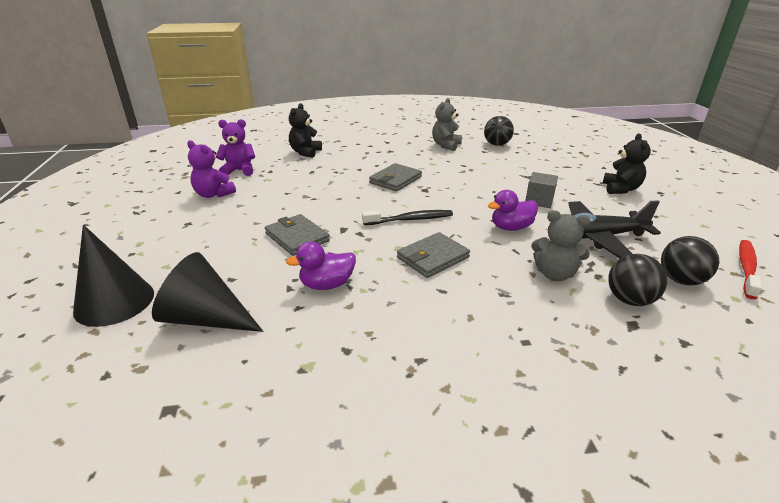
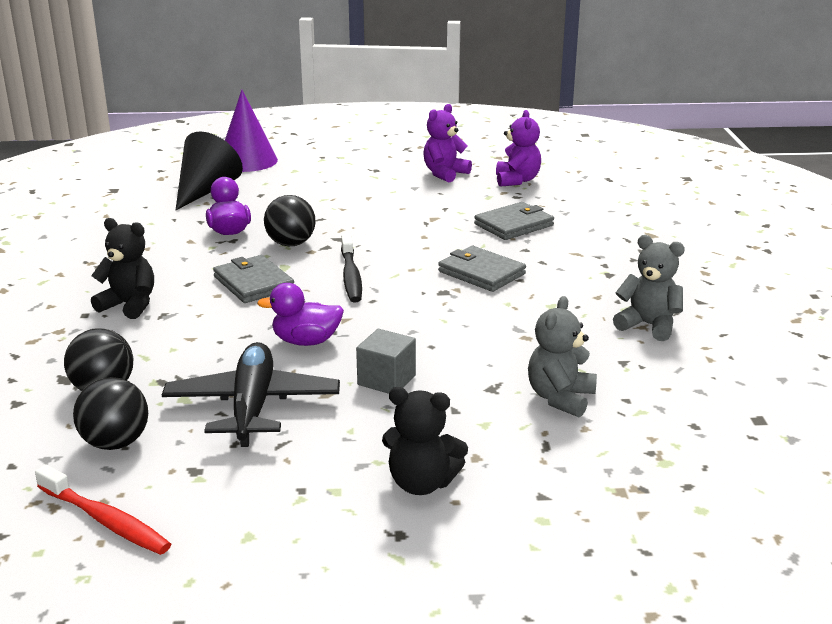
camera: 95 degrees right, 5 degrees down
(114, 302) = (247, 161): black cone -> purple cone
(297, 237) = (328, 217): grey wallet -> grey wallet (514, 225)
(305, 152) = (590, 214): black teddy bear -> black teddy bear (129, 305)
(496, 144) = (667, 381): black ball -> black ball (291, 244)
(511, 227) = (306, 341): purple duck -> purple duck turned 75 degrees counterclockwise
(554, 274) = (181, 351): grey teddy bear -> grey teddy bear (560, 398)

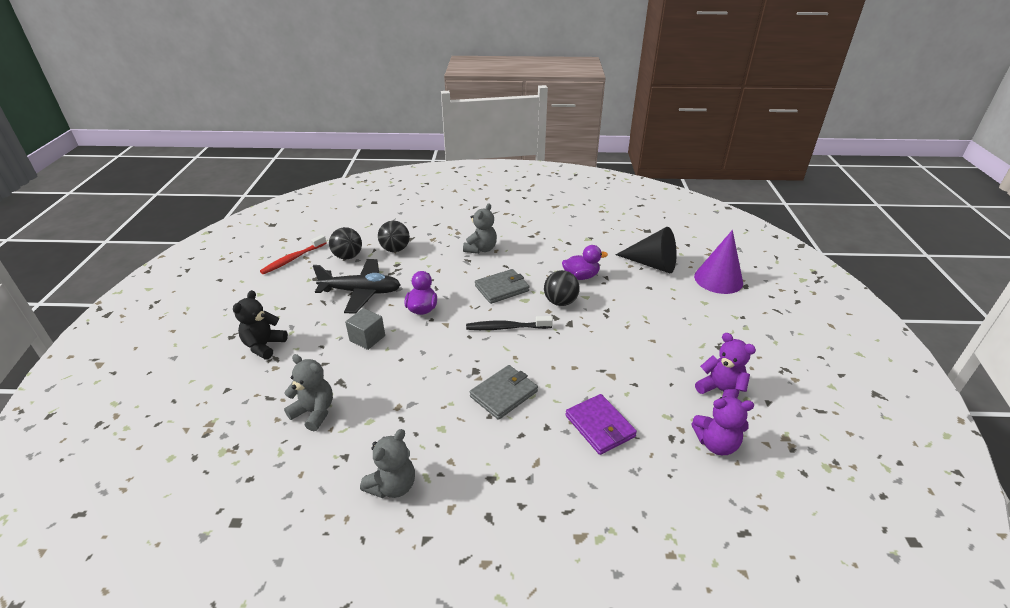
camera: 95 degrees right, 10 degrees up
(129, 305) = (481, 249): black teddy bear -> grey teddy bear
(514, 225) = (599, 426): grey wallet -> purple wallet

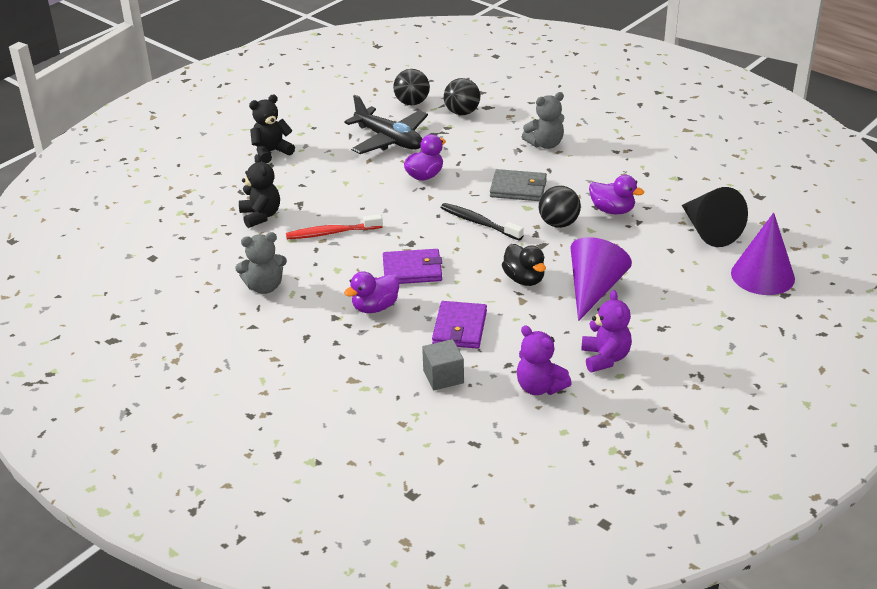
camera: 40 degrees right, 0 degrees up
(293, 259) = (362, 87): red toothbrush -> red toothbrush (331, 233)
(314, 412) = (260, 216): grey teddy bear -> black teddy bear
(367, 338) = (353, 180): grey cube -> grey cube (443, 377)
(504, 394) = (412, 270): grey wallet -> purple wallet
(514, 447) = (375, 307): none -> purple duck
(592, 357) = (524, 279): none -> black duck
(644, 340) = (594, 289): none -> purple cone

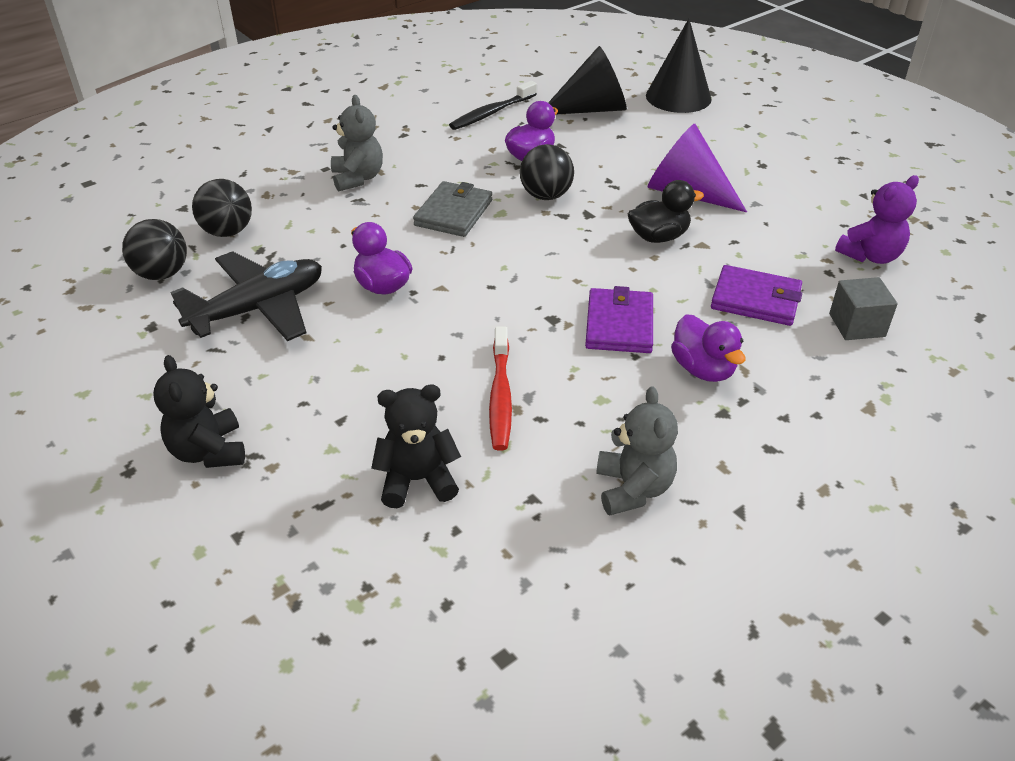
camera: 80 degrees left, 5 degrees up
(479, 223) = (522, 254): black toothbrush -> black toothbrush (491, 113)
(605, 358) = (815, 206): purple teddy bear -> none
(762, 275) = (678, 97): purple cone -> black cone

